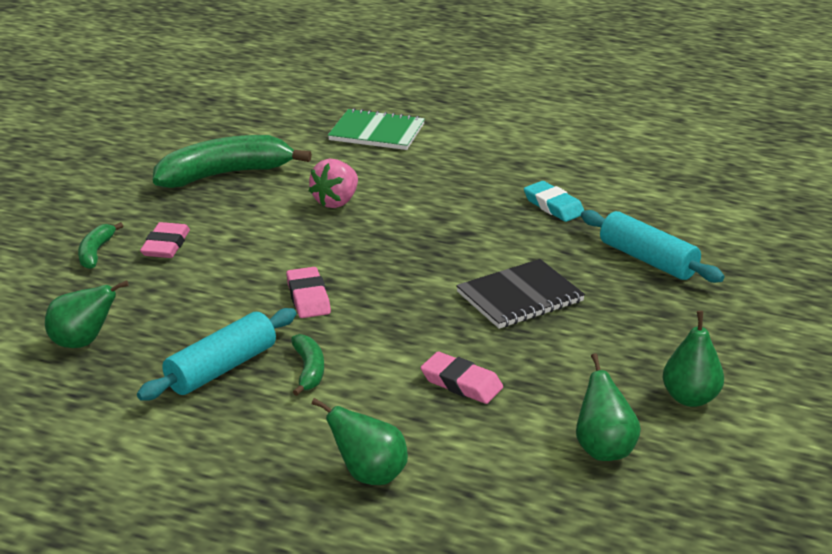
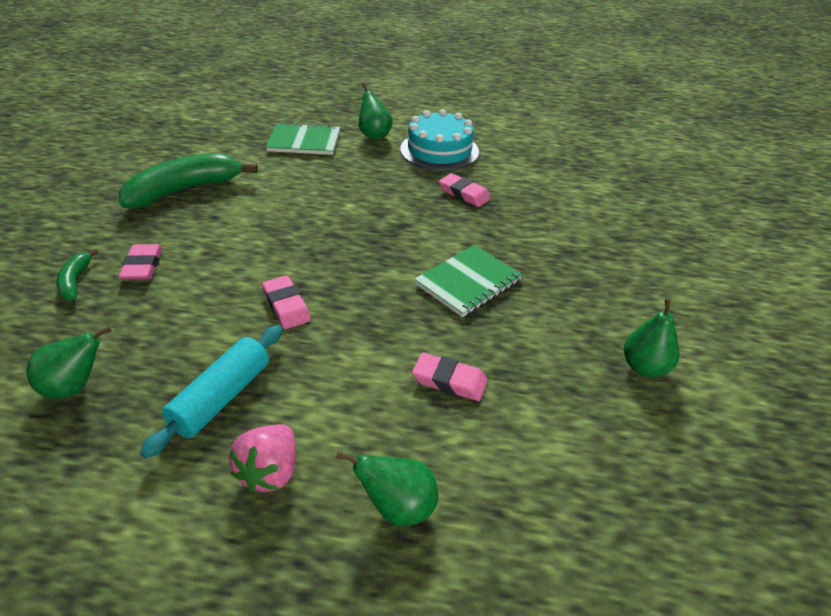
camera: 15 degrees left, 10 degrees up
(309, 370) = (306, 387): green banana -> none
(336, 202) = (287, 207): pink strawberry -> pink strawberry (270, 472)
(520, 297) = (468, 282): black notebook -> green notebook
(542, 155) = (439, 150): none -> turquoise cake
(553, 206) = (464, 194): turquoise eraser -> pink eraser
(603, 449) = (598, 436): green pear -> green pear (374, 135)
(648, 260) = (554, 235): turquoise rolling pin -> none

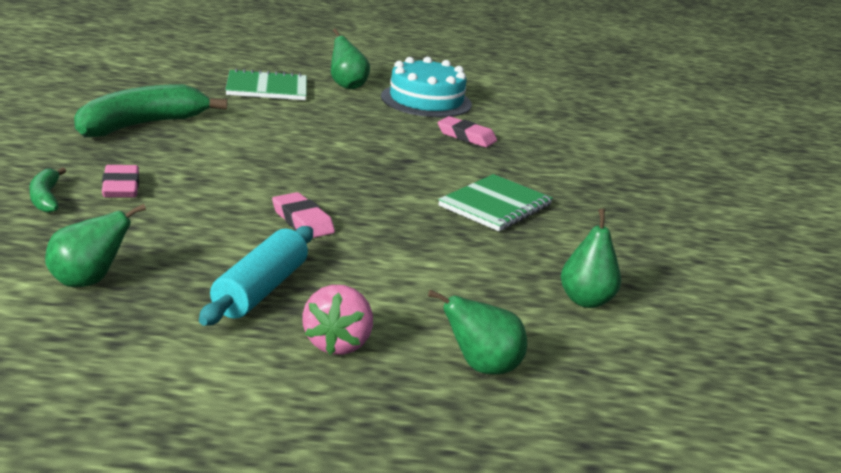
camera: 10 degrees left, 15 degrees down
(449, 381) = (501, 278): pink eraser -> none
(644, 367) = (697, 270): green pear -> green pear (586, 301)

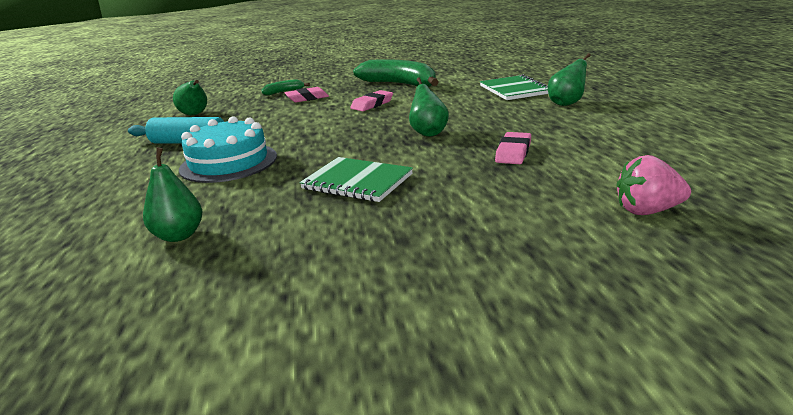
camera: 85 degrees right, 0 degrees up
(302, 221) = (286, 135): pink eraser -> pink eraser (372, 104)
(337, 343) = (124, 167): pink strawberry -> pink strawberry (647, 211)
(426, 100) = (584, 128): turquoise cake -> turquoise cake (228, 162)
(481, 367) = (83, 208): green pear -> green pear (428, 133)

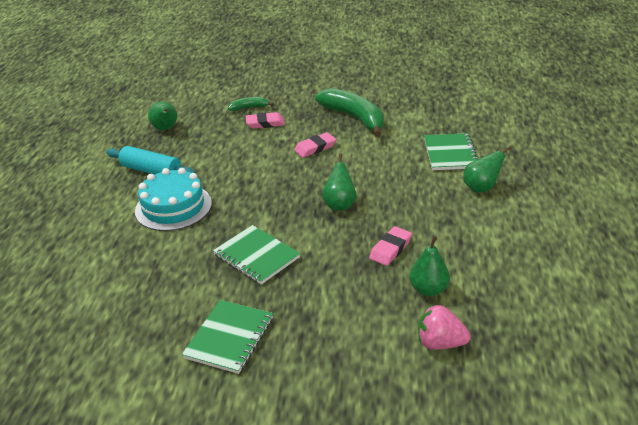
camera: 15 degrees right, 10 degrees up
(179, 235) = (119, 285): green pear -> green pear (428, 289)
(367, 256) = (229, 338): none -> green notebook

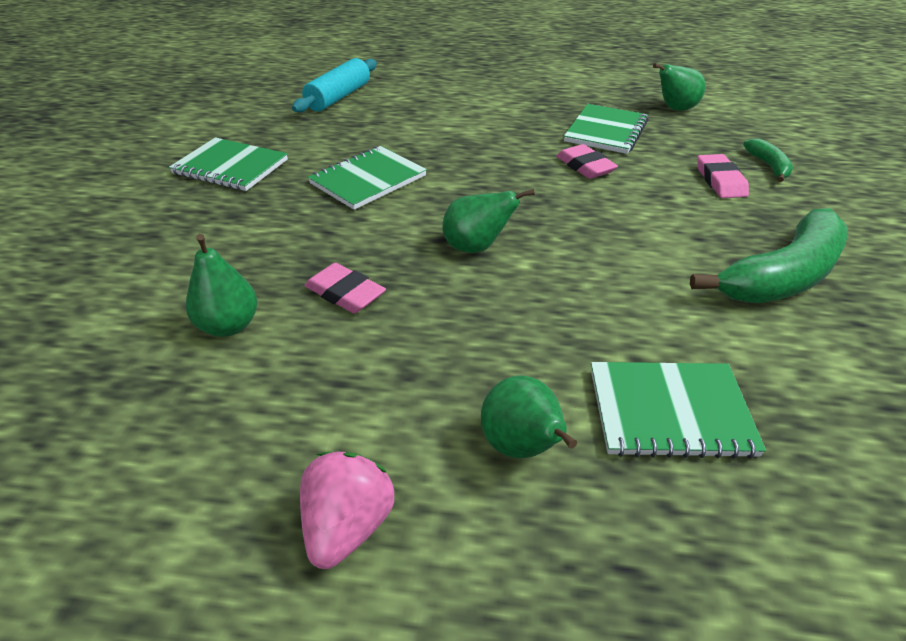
camera: 90 degrees right, 5 degrees up
(151, 171) = (565, 107): turquoise rolling pin -> turquoise rolling pin (338, 97)
(173, 207) = (484, 125): turquoise cake -> none
(194, 156) = (606, 131): none -> green notebook
(315, 148) = (652, 227): pink eraser -> pink eraser (585, 166)
(440, 343) = (109, 325): pink strawberry -> pink strawberry (348, 526)

